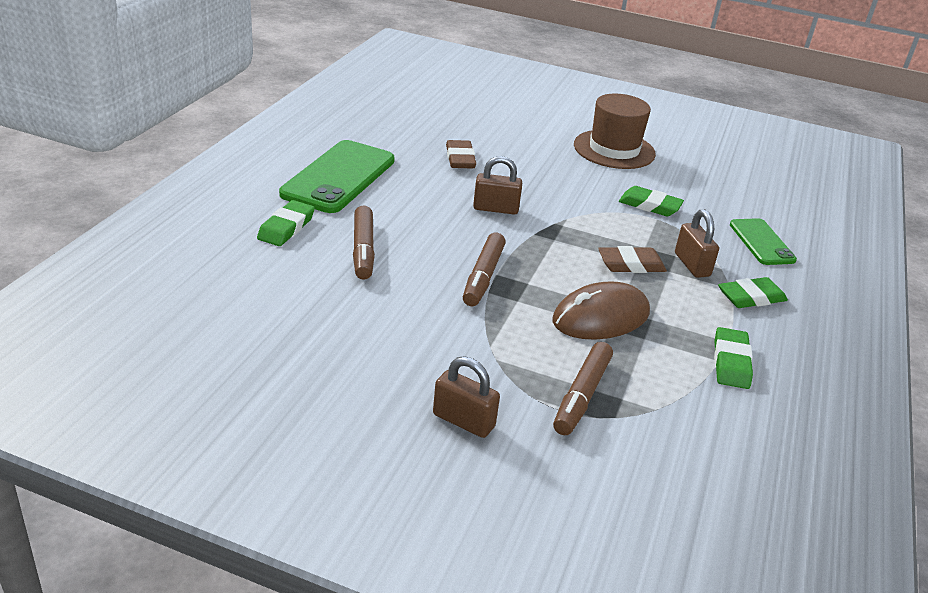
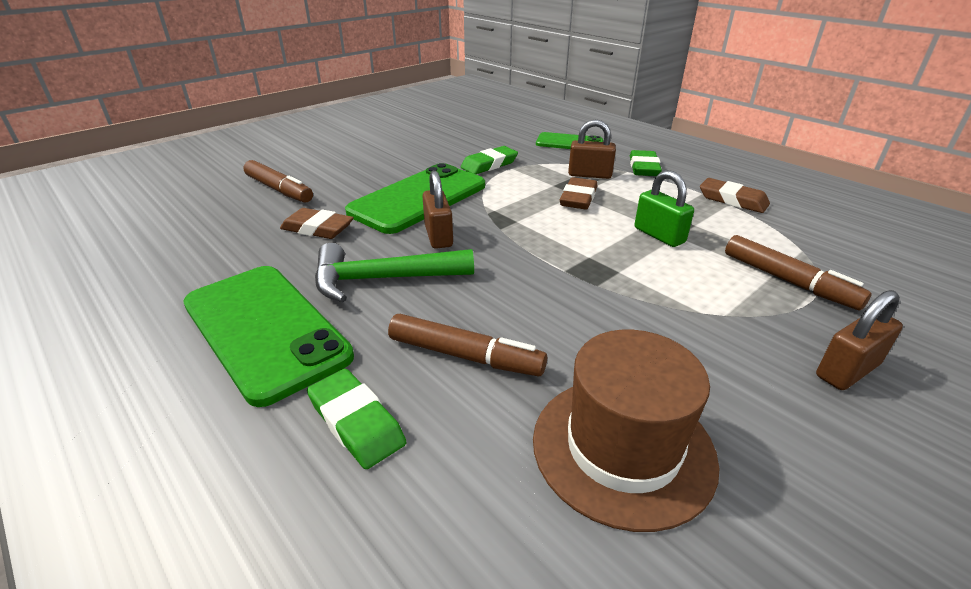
camera: 60 degrees left, 0 degrees up
(419, 201) = (382, 279): none -> green hammer
(483, 277) = (567, 280): brown marker -> brown marker (279, 190)
(495, 209) = (438, 236): brown padlock -> brown padlock turned 45 degrees counterclockwise
(545, 186) = (418, 198): none -> green phone
(601, 317) = (659, 235): brown mouse -> green padlock
(614, 149) = (385, 152): brown hat -> brown hat (623, 448)
(731, 362) = (732, 200): green eraser -> brown eraser

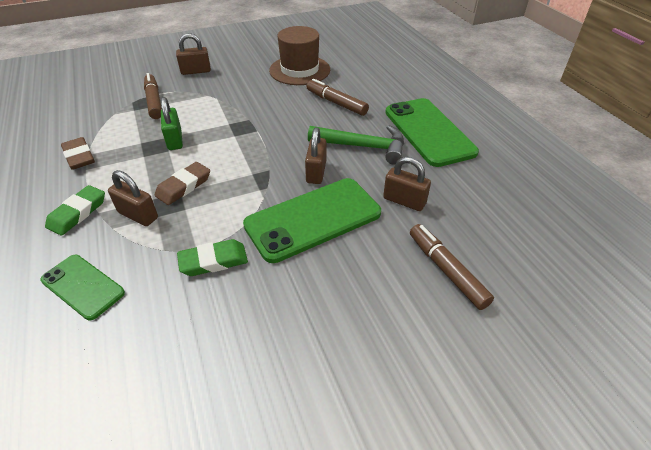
camera: 160 degrees left, 10 degrees up
(317, 228) = (404, 201): brown eraser -> brown padlock
(356, 422) = (386, 92): green eraser -> none

